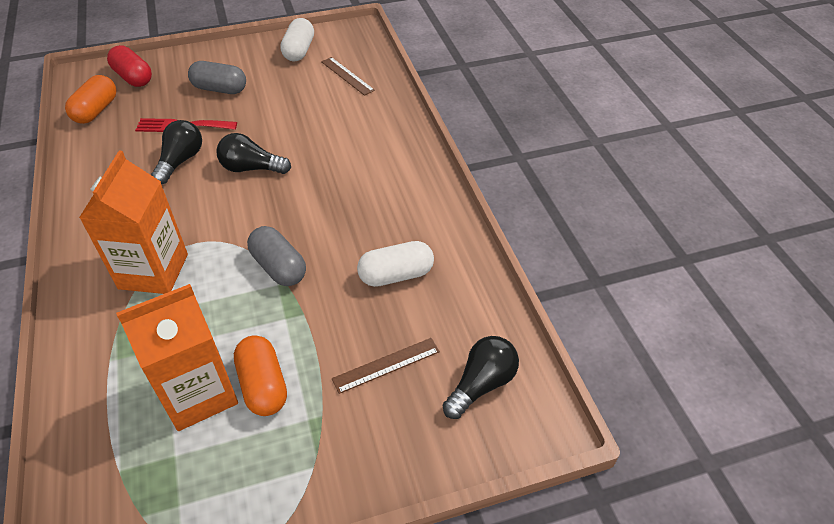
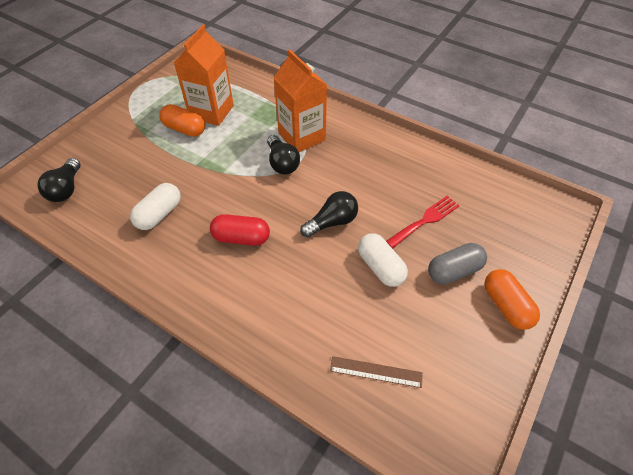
camera: 140 degrees right, 5 degrees up
(96, 110) = (497, 192): orange capsule -> orange capsule (506, 306)
(133, 77) = (529, 234): red capsule -> red capsule (241, 238)
(180, 161) = (384, 197): black light bulb -> black light bulb (282, 163)
(279, 267) = (236, 177): grey capsule -> none
(299, 51) = (462, 372): white capsule -> white capsule (380, 267)
(386, 365) = (127, 169): brown ruler -> none

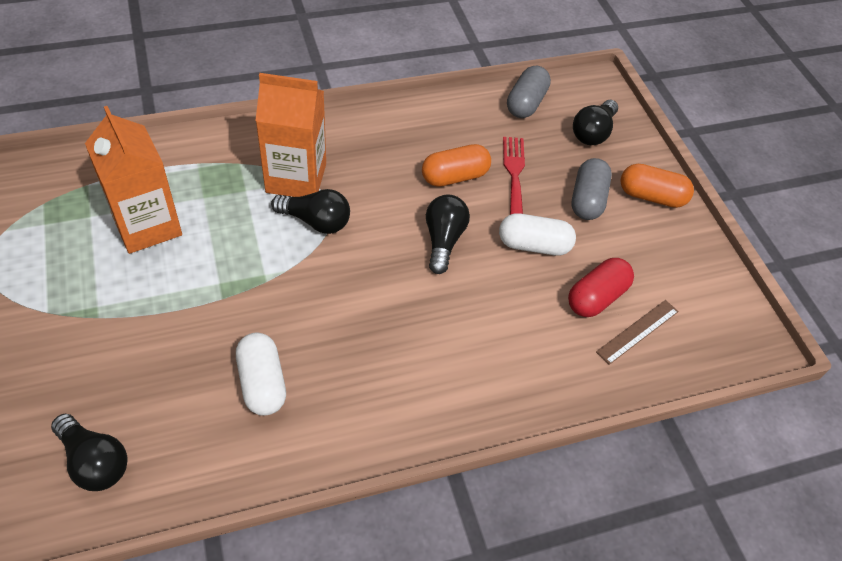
camera: 55 degrees left, 0 degrees up
(184, 129) = (144, 270): orange capsule -> orange capsule (454, 176)
(241, 238) = (383, 328): red capsule -> red capsule (596, 297)
(491, 188) = (526, 103): none -> grey capsule
(517, 237) = (593, 132): none -> black light bulb

